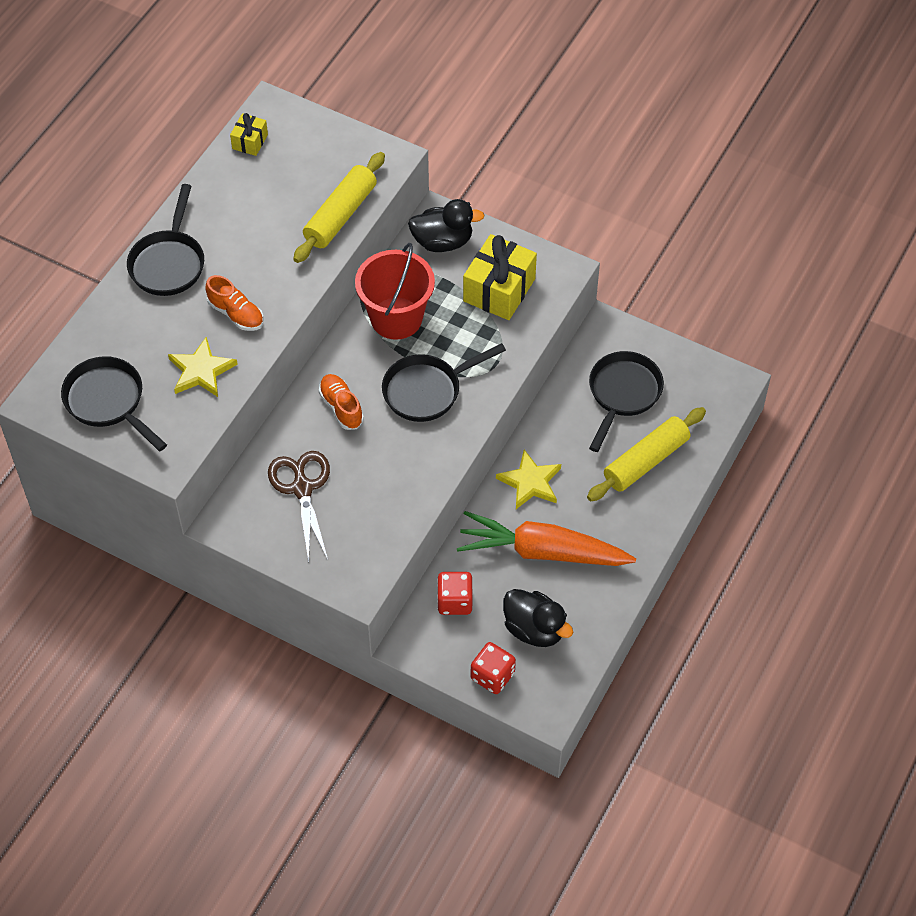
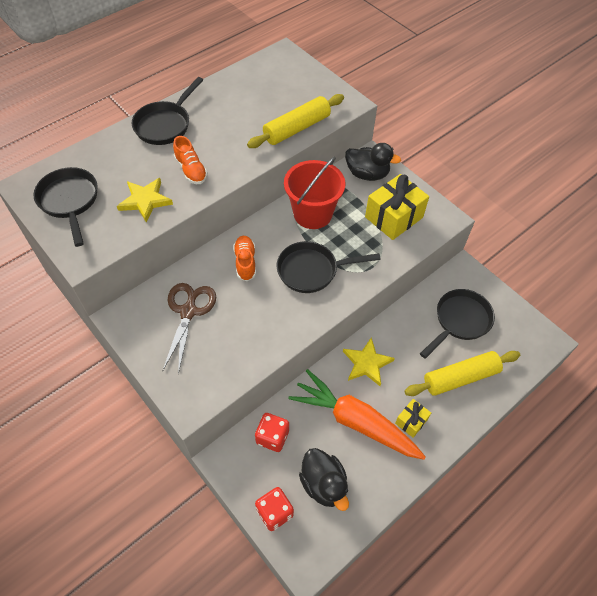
camera: 20 degrees right, 0 degrees up
(250, 142) = (259, 68): yellow gift -> yellow gift (411, 421)

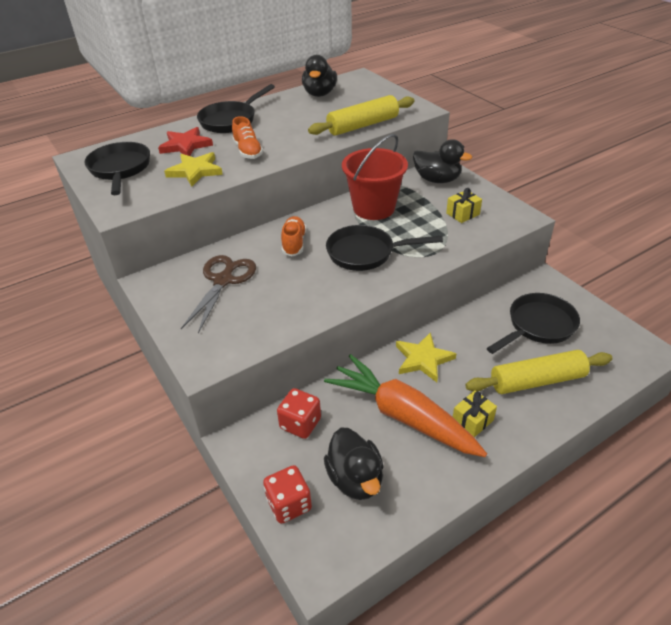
camera: 10 degrees right, 15 degrees down
(127, 164) = (185, 145): none -> red star
(247, 81) = (319, 94): none -> black duck
(394, 217) = (462, 214): yellow gift -> yellow gift, size x0.52

